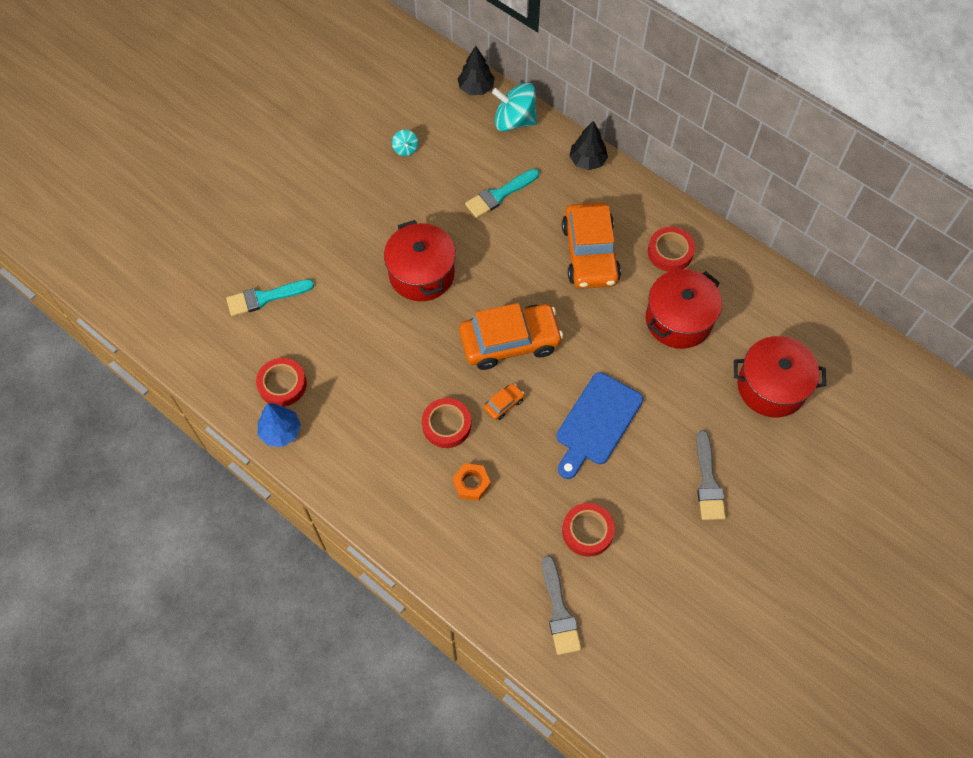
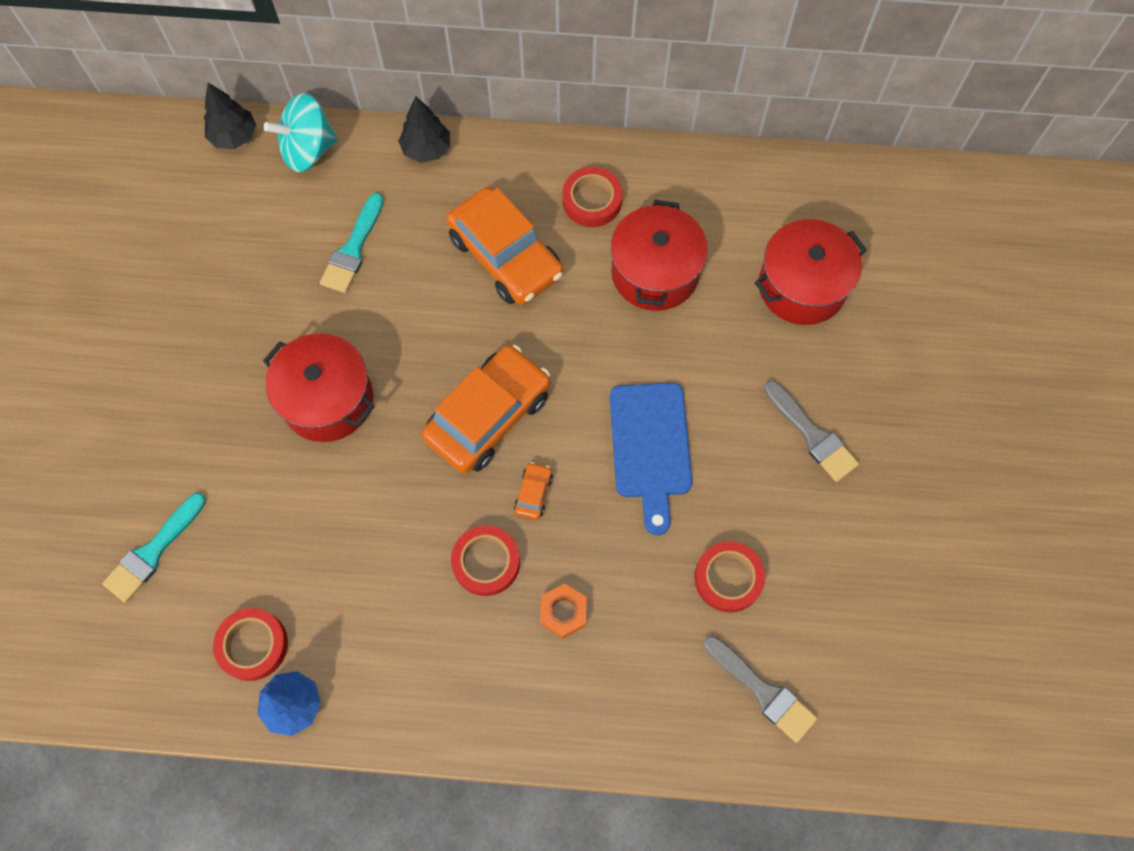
camera: 35 degrees left, 5 degrees up
(405, 149) = (200, 260): turquoise spinning top -> none

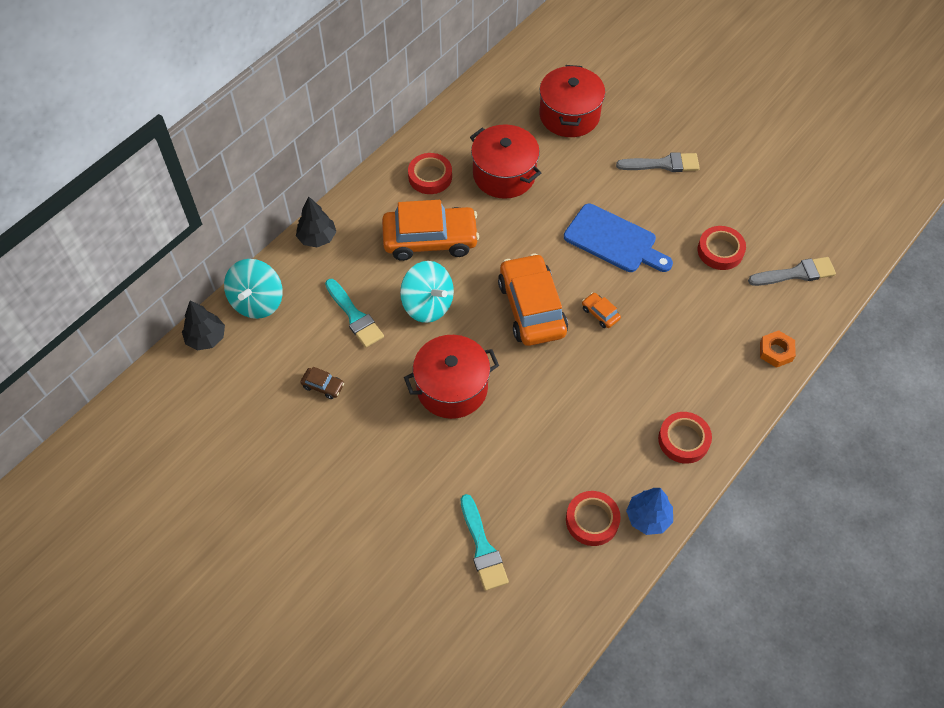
camera: 55 degrees left, 10 degrees down
(248, 276) = (323, 386): none -> brown car
(417, 309) = (428, 304): none -> turquoise spinning top
(486, 562) = (627, 362): red tape -> red tape (683, 440)
(563, 612) = (686, 340): orange nut -> orange nut (776, 351)

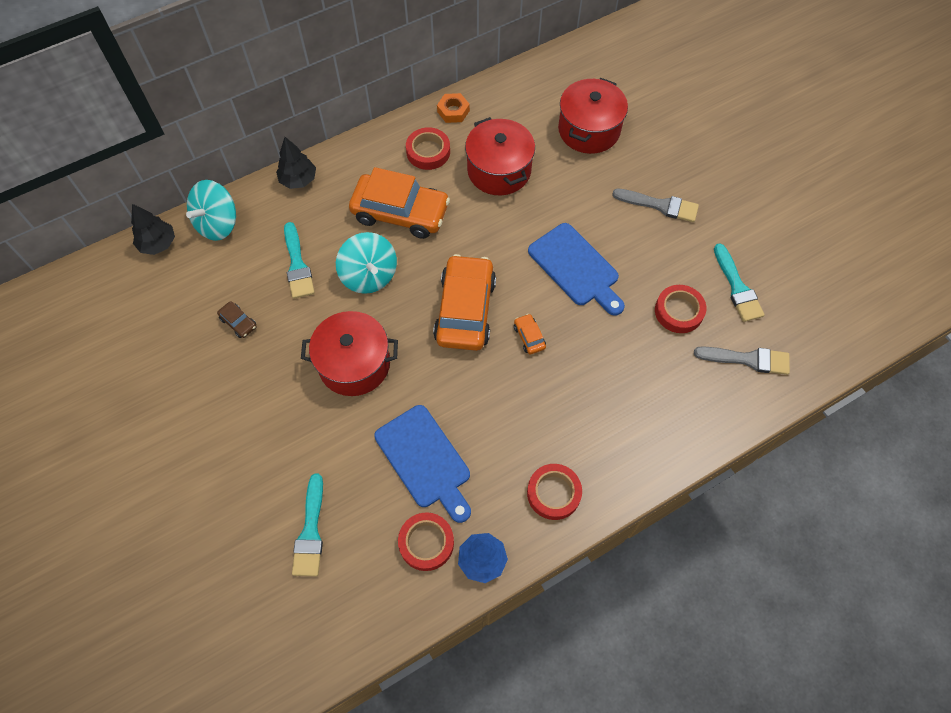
camera: 20 degrees right, 5 degrees up
(557, 450) = (425, 460): none -> blue cutting board
(760, 215) = (737, 287): none -> turquoise brush
(776, 351) = (689, 434): orange nut -> orange nut (453, 111)

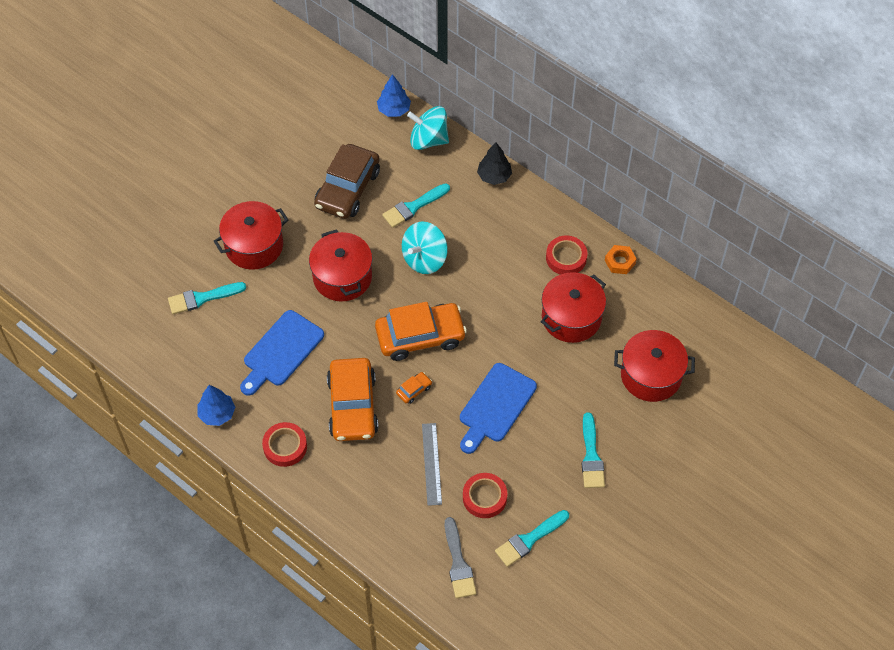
camera: 70 degrees right, 5 degrees down
(158, 244) = (394, 109): black tree -> blue tree
(238, 322) = (348, 189): brown car -> brown car, size x2.45
(264, 448) = (254, 246): none -> red pot
(400, 213) = (494, 259): orange car -> orange car (353, 406)
(426, 543) = (218, 373): red tape -> none
(624, 348) = (431, 464): none -> grey ruler
(660, 205) = (591, 456): grey brush -> turquoise brush

